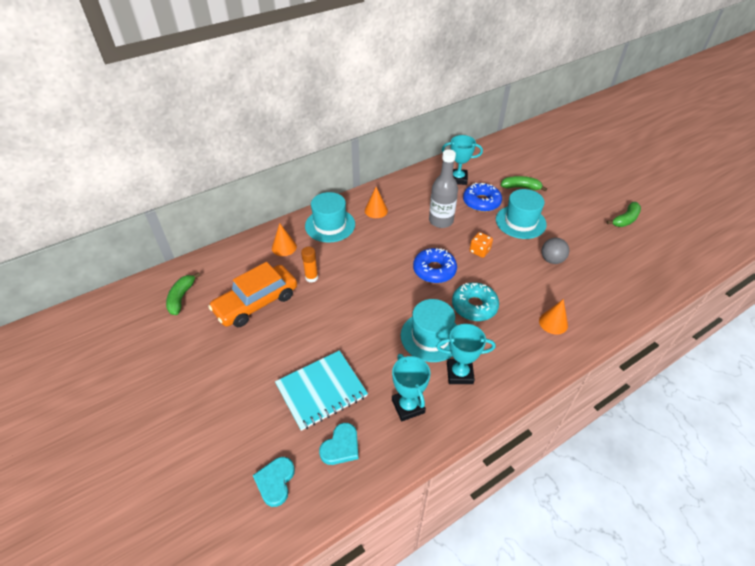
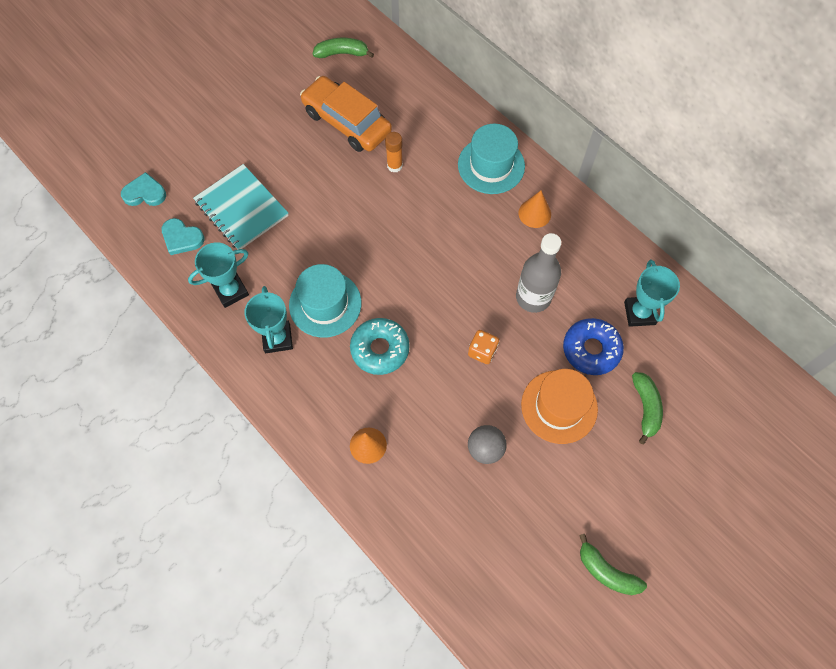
camera: 80 degrees right, 20 degrees up
(284, 247) = (439, 125): orange cone -> none
(434, 270) = (433, 298): blue donut -> none
(520, 222) = (559, 406): turquoise hat -> orange hat

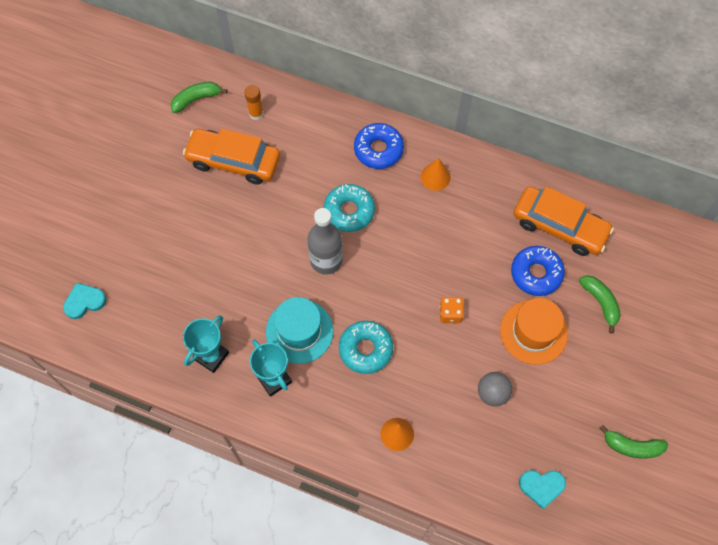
camera: 25 degrees left, 0 degrees up
(182, 238) = (141, 328): turquoise heart -> turquoise heart (541, 487)
(241, 209) = (181, 279): turquoise notebook -> none
(394, 165) = (296, 184): orange glue stick -> orange glue stick (256, 114)
(432, 211) = (349, 211): none -> turquoise donut
(491, 165) = (378, 149): turquoise hat -> blue donut
(533, 297) = (469, 250): grey bottle -> grey bottle (326, 260)
(639, 313) = (559, 226): turquoise trophy -> orange car

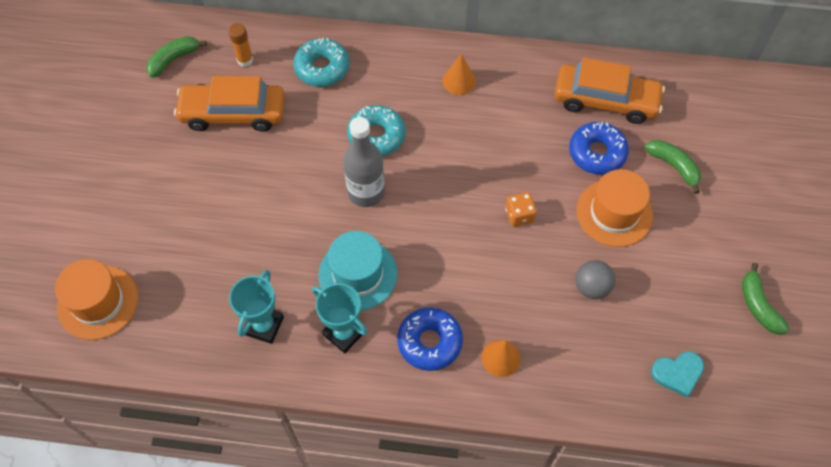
camera: 15 degrees left, 5 degrees down
(84, 301) = (98, 302): turquoise heart -> orange hat
(365, 349) = (438, 275): turquoise donut -> turquoise donut (322, 68)
(378, 149) = (389, 67): blue donut -> blue donut (429, 342)
(632, 446) = (758, 305): green banana -> green banana turned 75 degrees clockwise

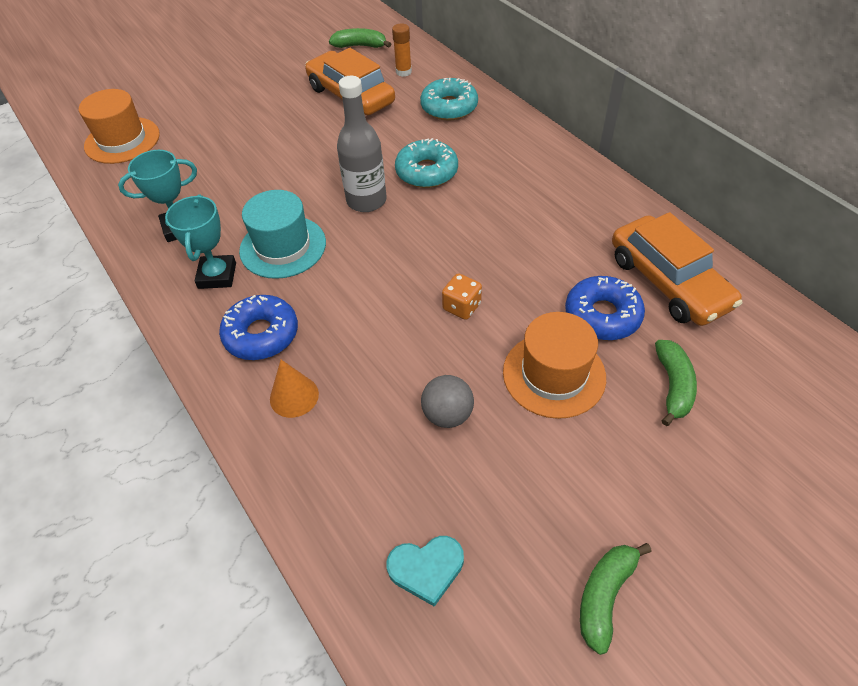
camera: 50 degrees right, 10 degrees down
(459, 81) = (545, 180): orange cone -> none
(677, 373) = (426, 569): turquoise heart -> turquoise heart turned 45 degrees counterclockwise

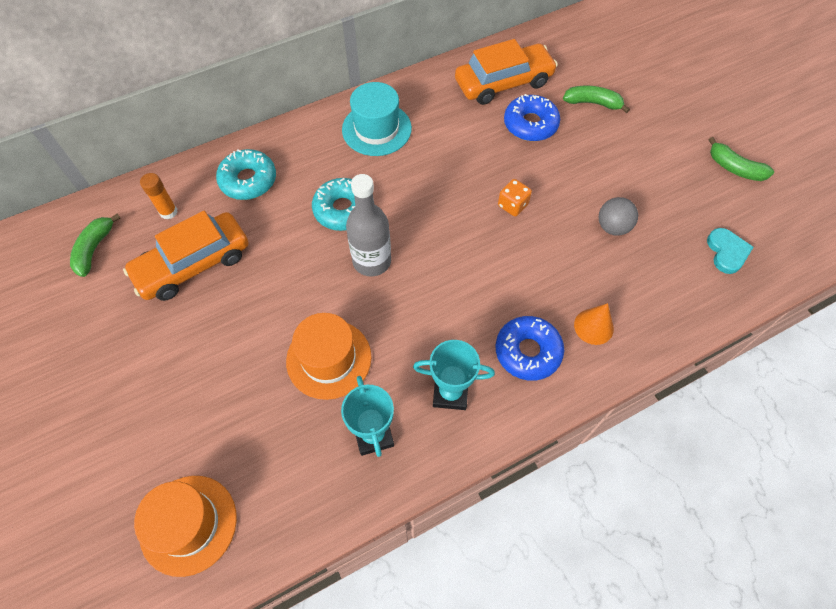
camera: 85 degrees left, 10 degrees up
(283, 247) = (421, 334): turquoise hat -> turquoise hat (376, 129)
(554, 374) = (580, 161): orange hat -> orange hat (329, 359)

